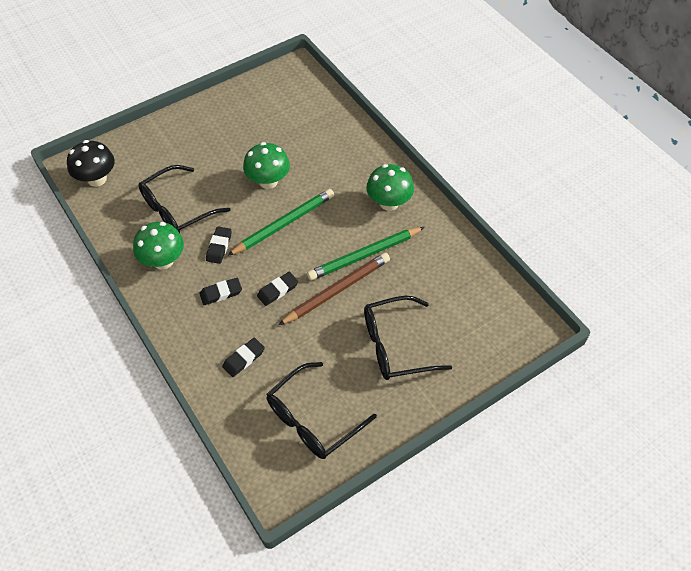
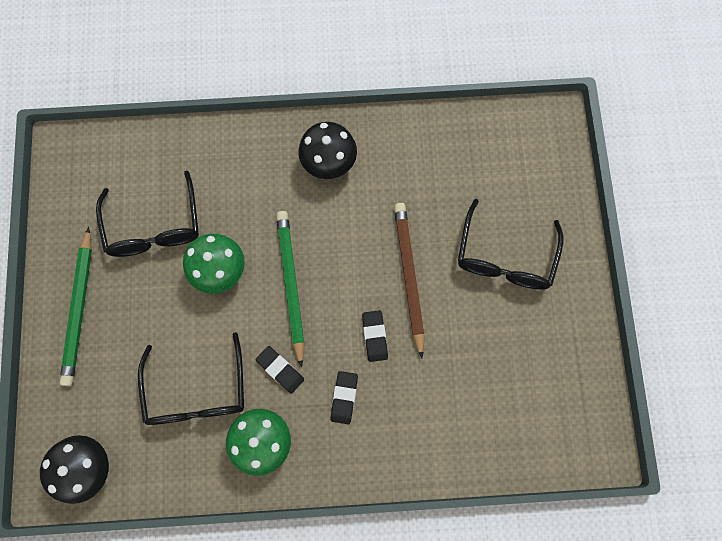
camera: 60 degrees left, 20 degrees up
(244, 359) = (439, 413): black eraser -> none
(312, 420) = (544, 380): black glasses -> black glasses (154, 227)
(364, 255) = (381, 226): green pencil -> green pencil (79, 309)
(389, 203) = (329, 163): green mushroom -> black mushroom

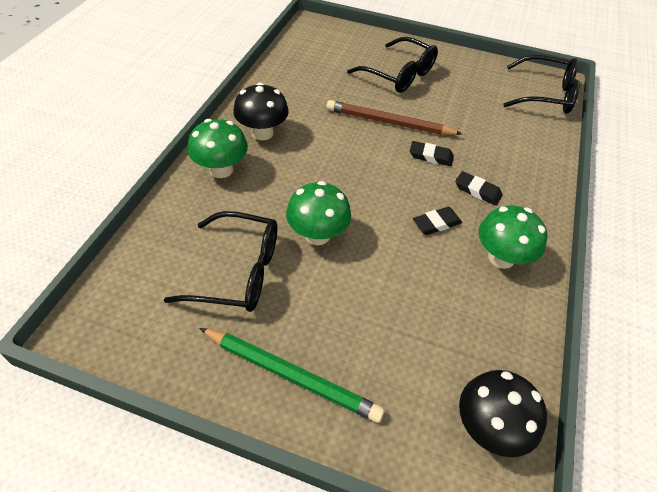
camera: 70 degrees left, 25 degrees down
(197, 392) = (435, 293): black glasses -> black glasses (546, 95)
(261, 153) = (221, 169): none -> green mushroom
(291, 284) = (359, 190): green pencil -> none

